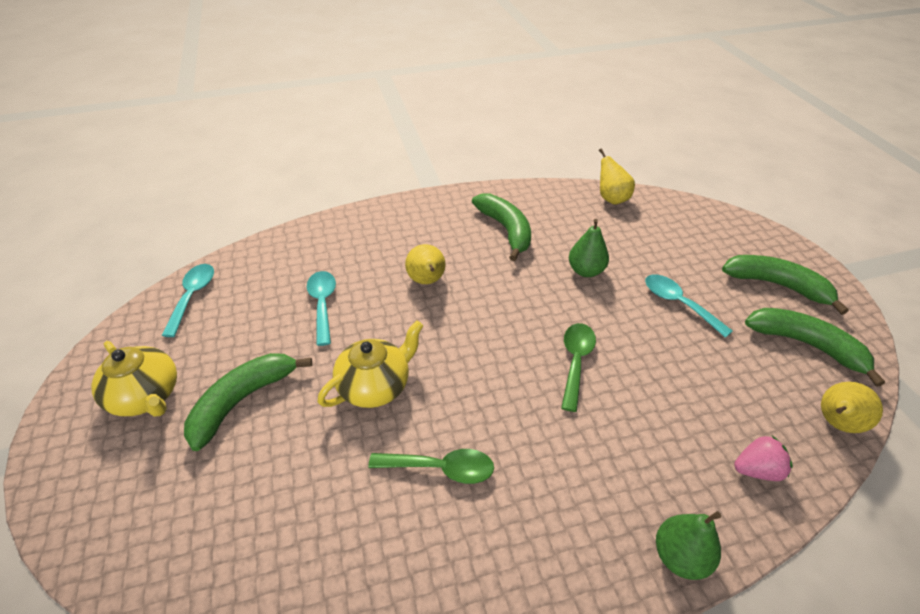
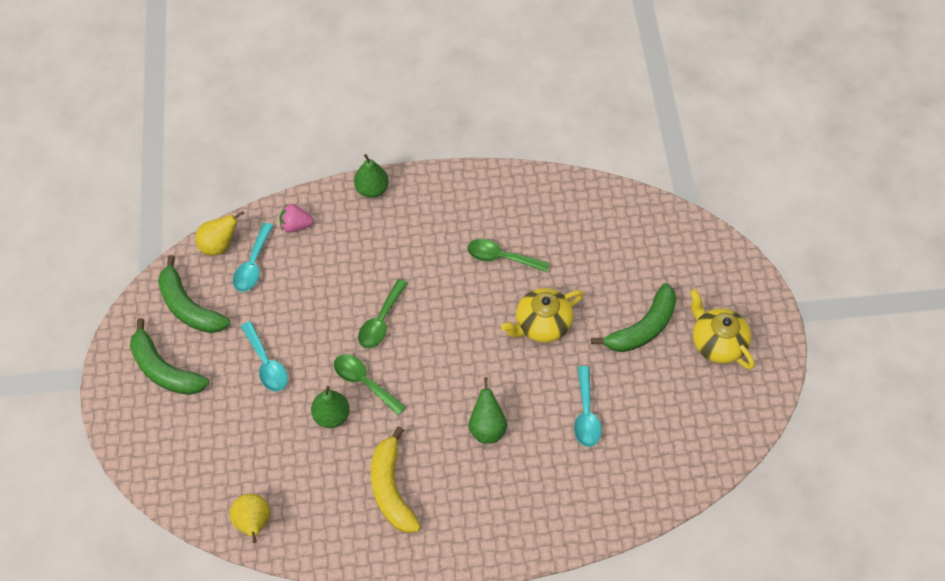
camera: 170 degrees left, 15 degrees up
(193, 296) = (708, 443): turquoise spoon -> turquoise spoon (253, 265)
(427, 281) = (487, 428): yellow pear -> green pear
(506, 230) = (391, 489): green banana -> yellow banana
(567, 301) = (364, 382): none -> green spoon

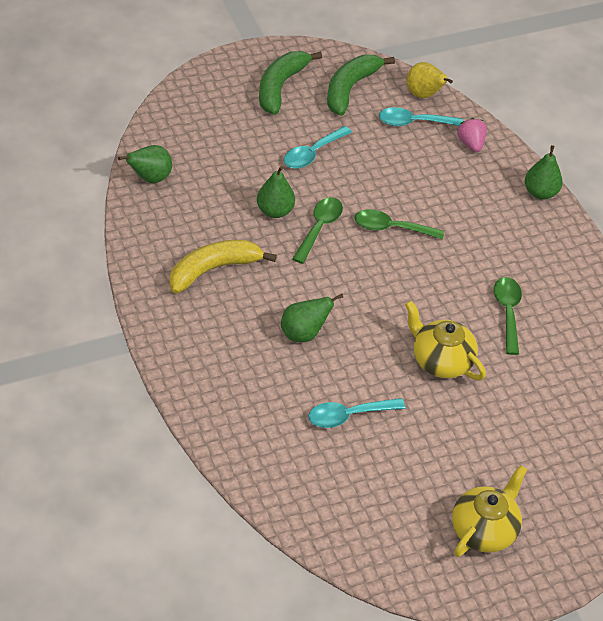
camera: 70 degrees right, 10 degrees down
(253, 523) = (150, 178): yellow pear -> green pear
(642, 328) = (474, 453): green banana -> none

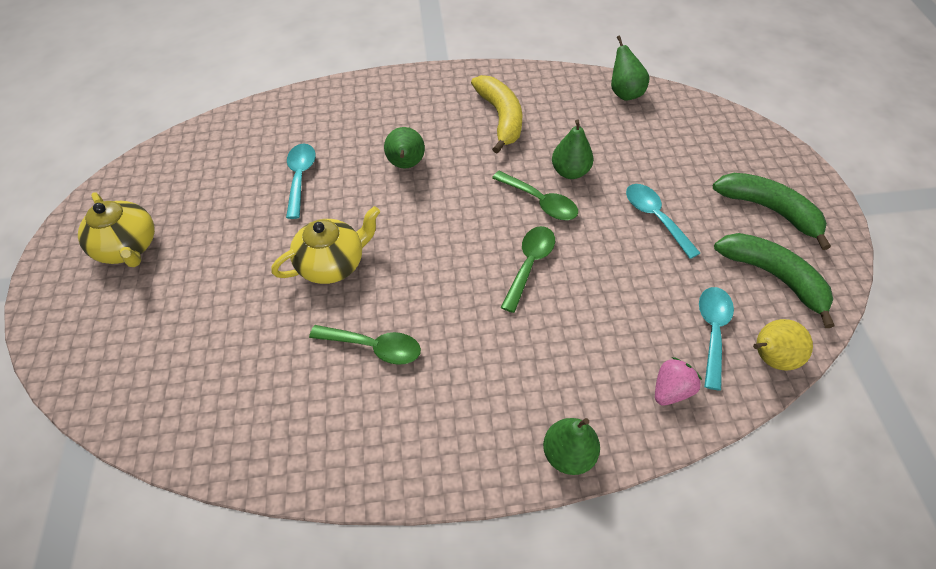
camera: 110 degrees right, 5 degrees up
(470, 144) = (671, 390): pink strawberry -> pink strawberry turned 45 degrees counterclockwise

